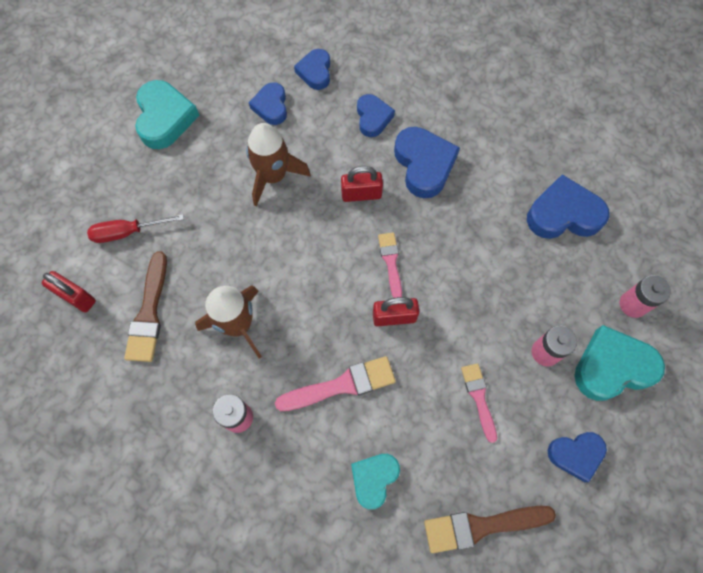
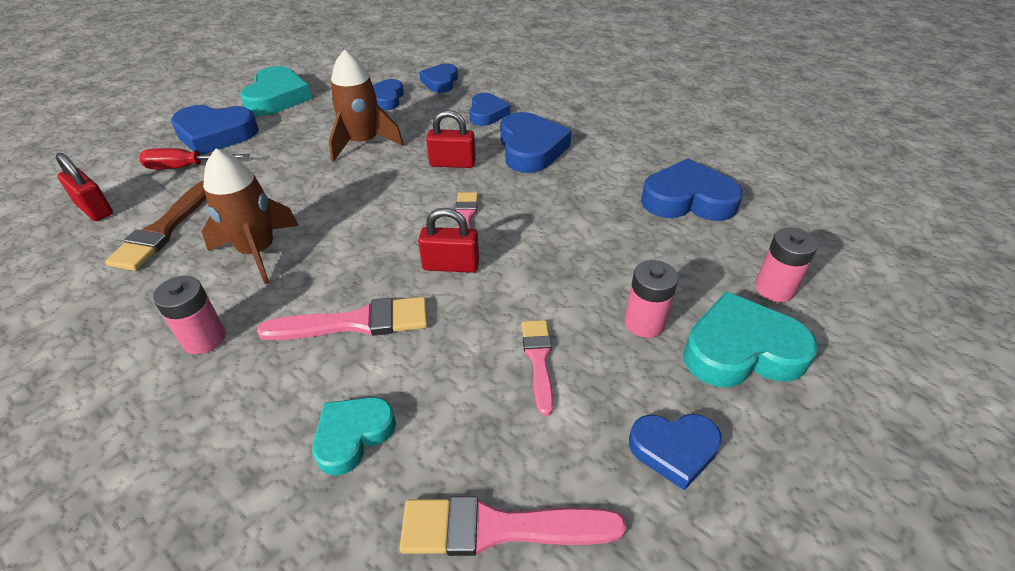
camera: 10 degrees right, 25 degrees down
(132, 183) = (215, 135): none -> blue heart
(481, 526) = (499, 528): brown brush -> pink brush

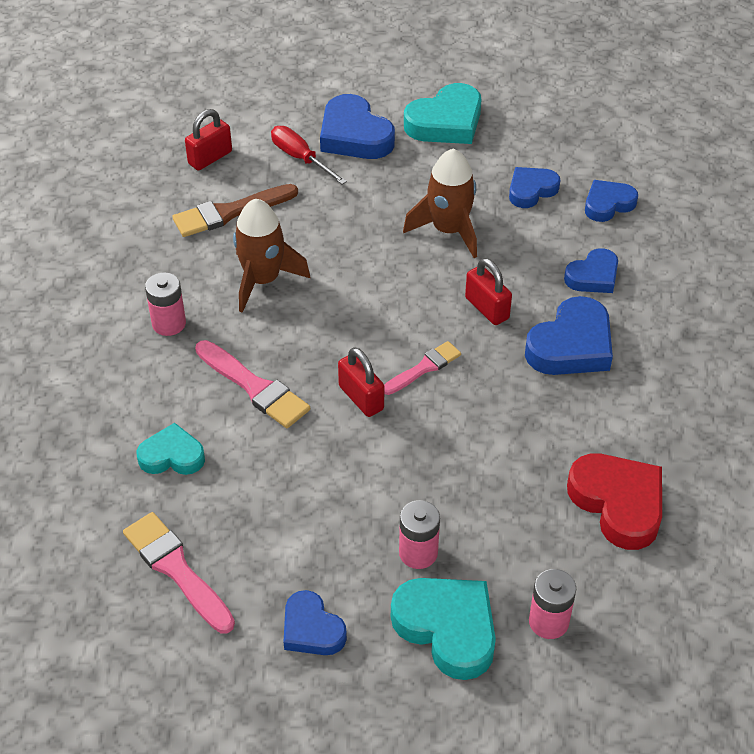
camera: 50 degrees right, 5 degrees up
(95, 209) = (210, 158): red padlock -> red padlock turned 45 degrees clockwise
(538, 360) = (319, 510): pink brush -> none
(688, 199) = (618, 503): blue heart -> red heart

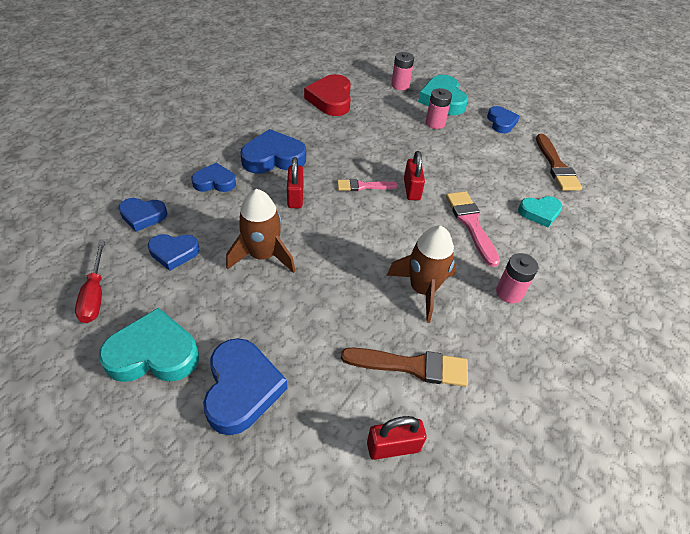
camera: 150 degrees left, 0 degrees up
(172, 456) = (539, 213): turquoise heart -> turquoise heart turned 45 degrees counterclockwise
(176, 569) = (556, 166): pink brush -> brown brush
(300, 158) = (310, 391): red screwdriver -> red screwdriver (95, 295)

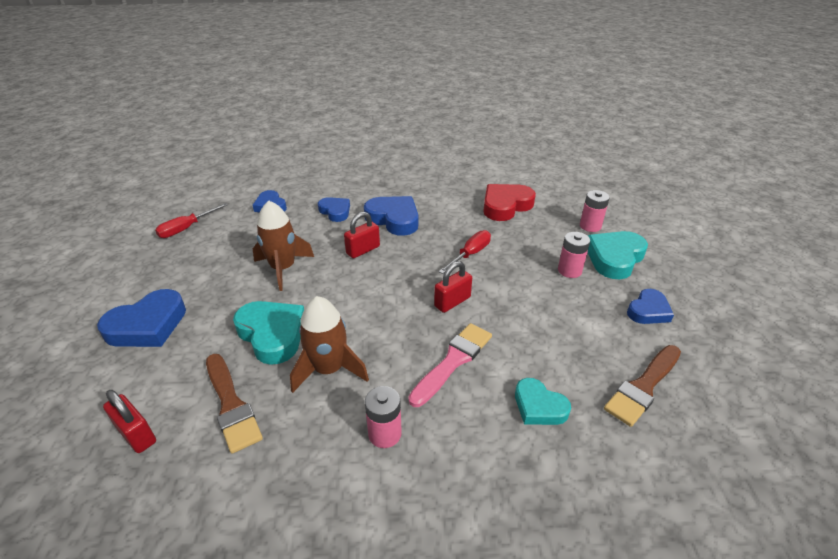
camera: 55 degrees right, 10 degrees down
(153, 353) = (154, 274): turquoise heart -> turquoise heart (272, 334)
(174, 253) = (249, 234): blue heart -> none
(363, 186) = (420, 274): pink brush -> none
(368, 150) = (470, 254): none -> red screwdriver

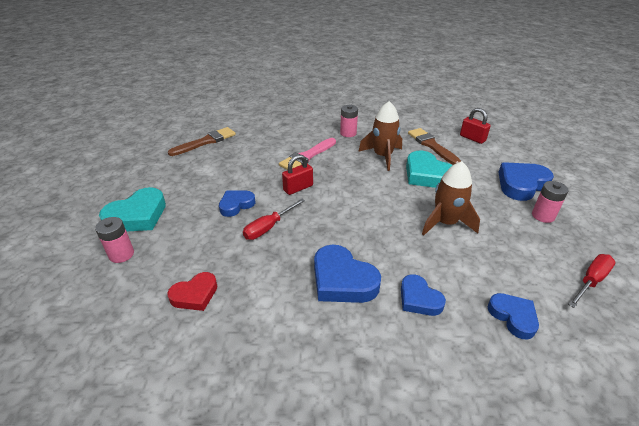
camera: 175 degrees left, 0 degrees up
(363, 250) = (374, 238): red padlock -> none
(505, 206) = (195, 295): red heart -> red heart, size x0.63
(539, 406) = (267, 138): turquoise heart -> none
(569, 270) = (188, 206): pink battery -> pink battery (543, 216)
(648, 311) = (159, 175): blue heart -> blue heart (236, 205)

